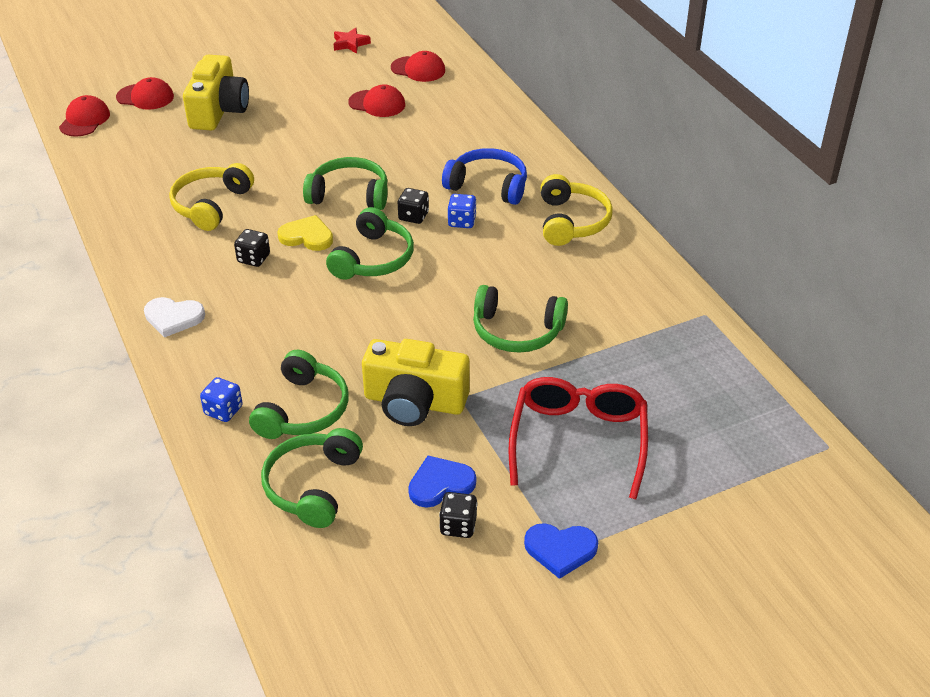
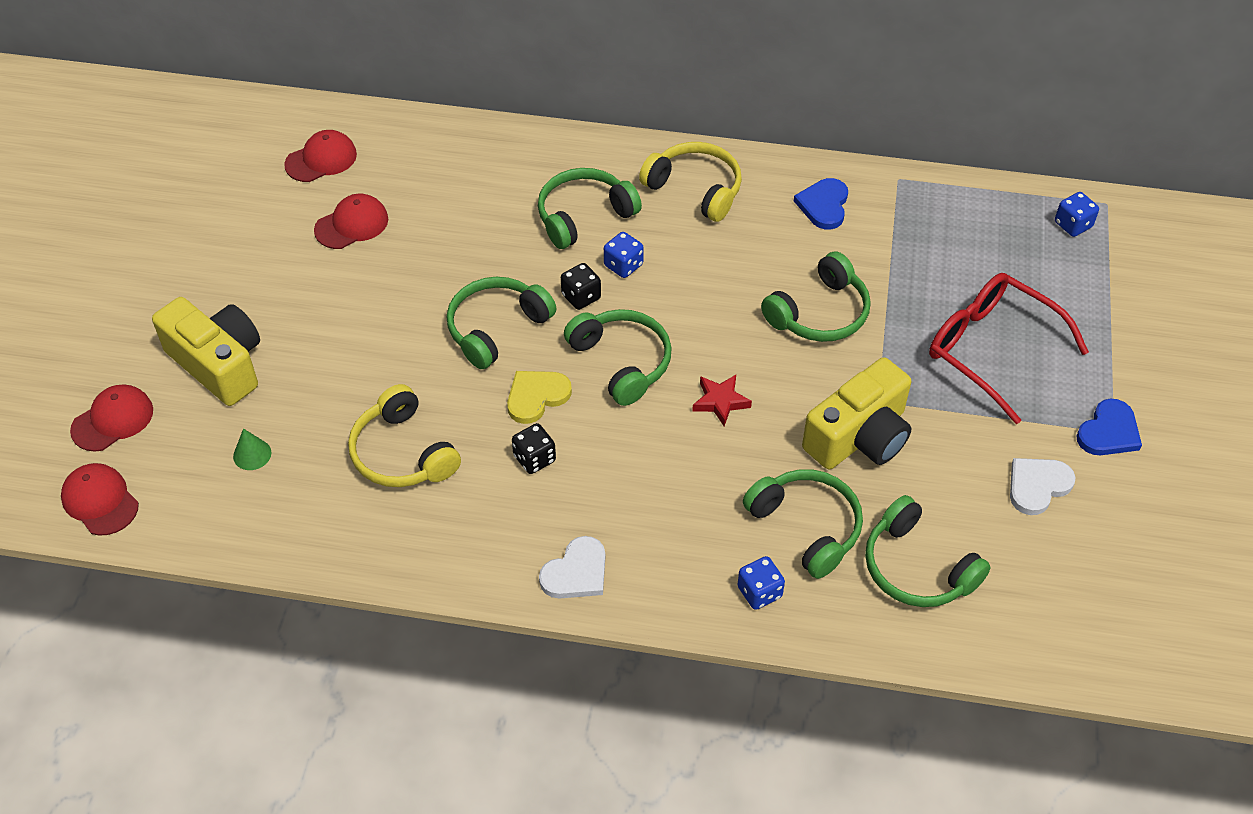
camera: 55 degrees left, 10 degrees up
(161, 153) = (252, 454): none -> green cone
(350, 44) = (206, 187): red star -> red star (720, 402)
(440, 484) = (979, 472): blue heart -> blue heart (823, 205)
(458, 526) = (1037, 486): black dice -> white heart
(488, 185) = (583, 215): blue headphones -> green headphones
(776, 435) = (1073, 225): none -> blue dice

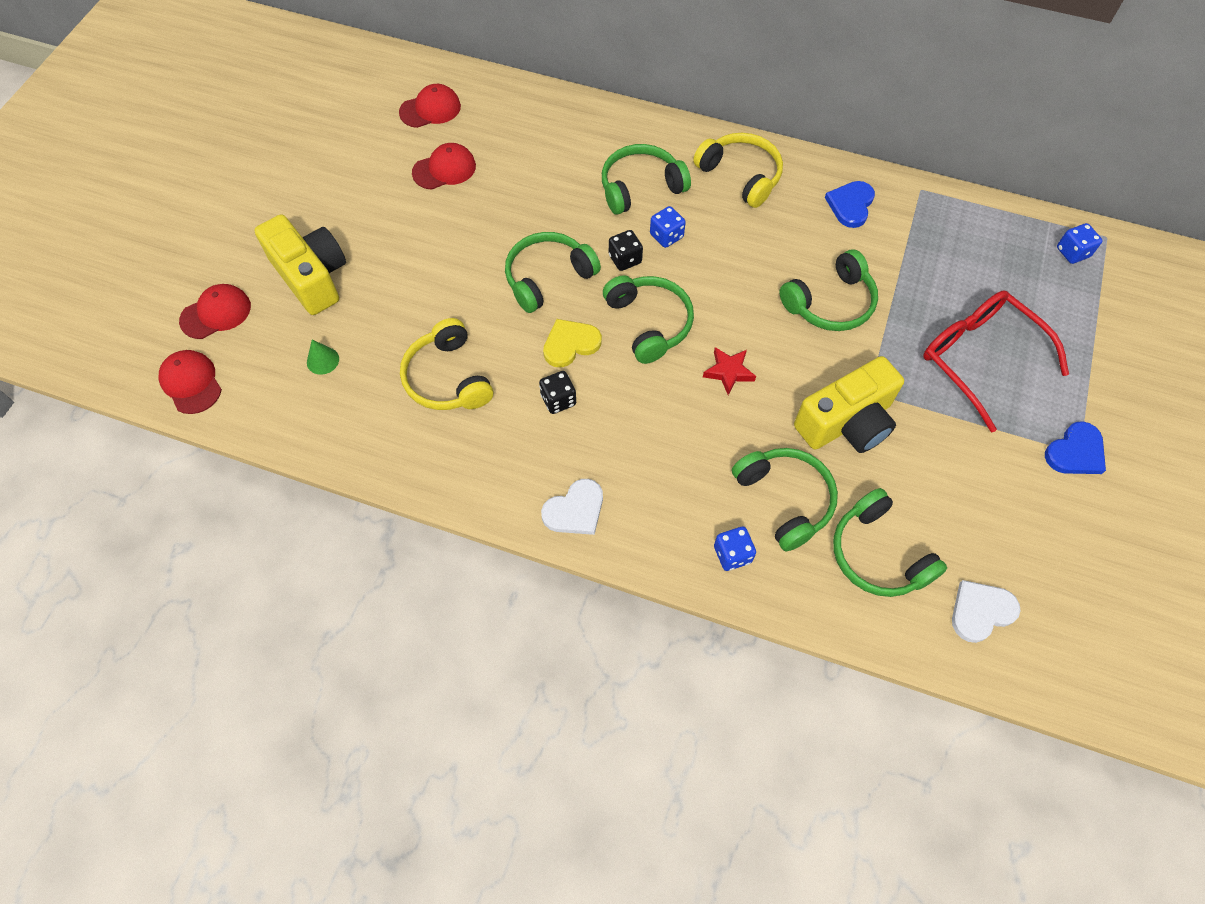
camera: 10 degrees right, 10 degrees up
(1037, 486) = (1001, 493): white heart -> white heart (981, 611)

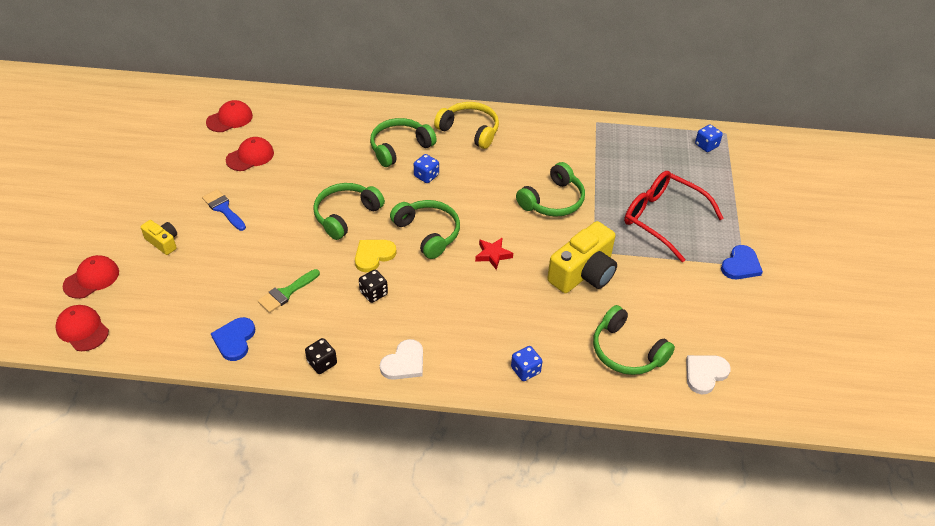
camera: 15 degrees left, 15 degrees down
(311, 276) = (163, 242): yellow camera -> yellow camera, size x0.51
(323, 360) = (185, 297): green cone -> none
(395, 241) = (223, 209): none -> blue brush
(447, 378) = (286, 293): yellow headphones -> green brush
(625, 259) = (400, 195): black dice -> black dice (322, 363)
(785, 499) = (553, 329): green headphones -> none
(850, 205) = (551, 138): blue heart -> blue heart (234, 340)

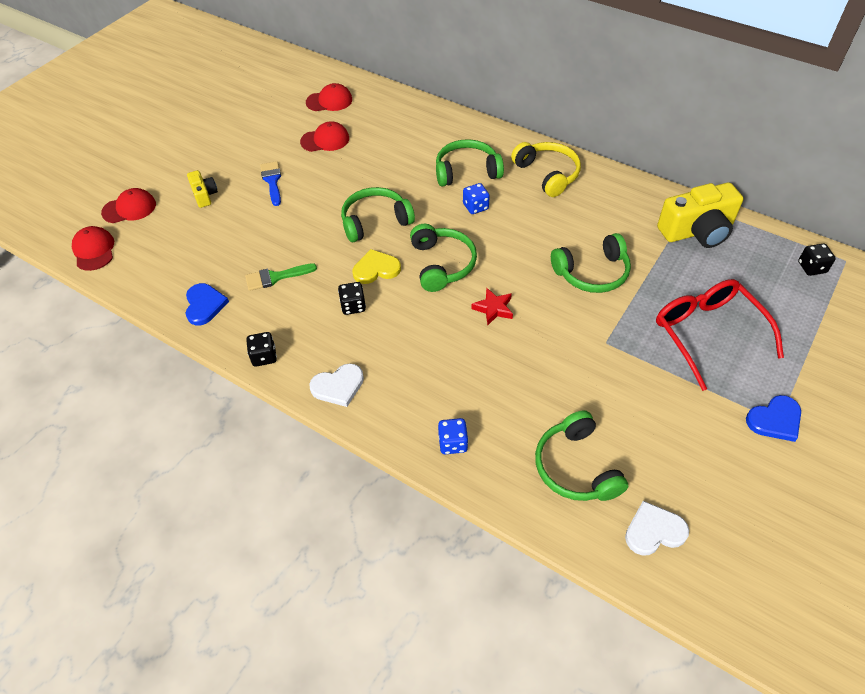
camera: 30 degrees right, 5 degrees up
(234, 340) = (204, 305): blue heart -> blue heart turned 135 degrees clockwise
(583, 273) = (579, 362): yellow camera -> yellow camera (697, 231)
(706, 145) = (811, 267): blue dice -> black dice

